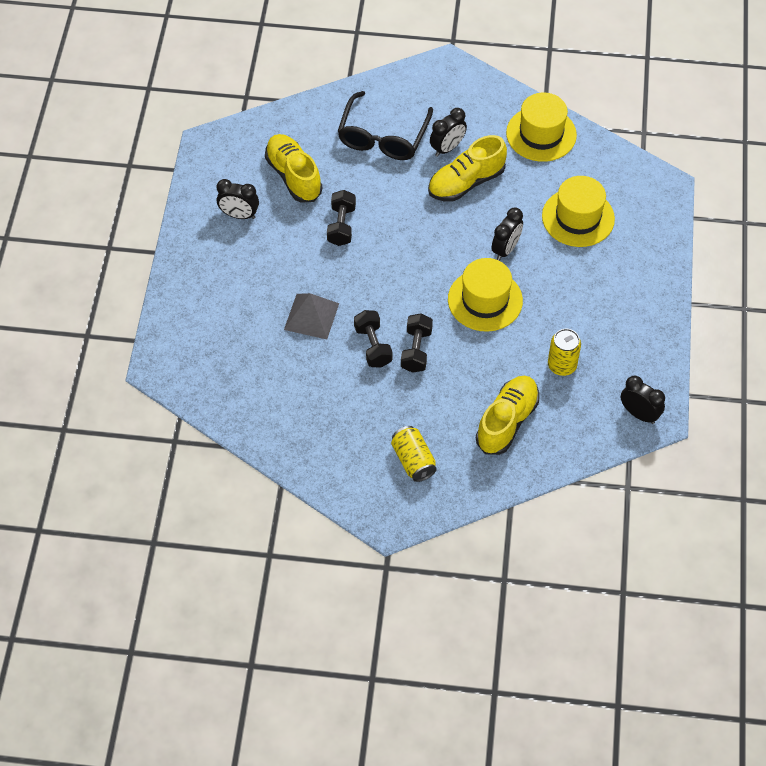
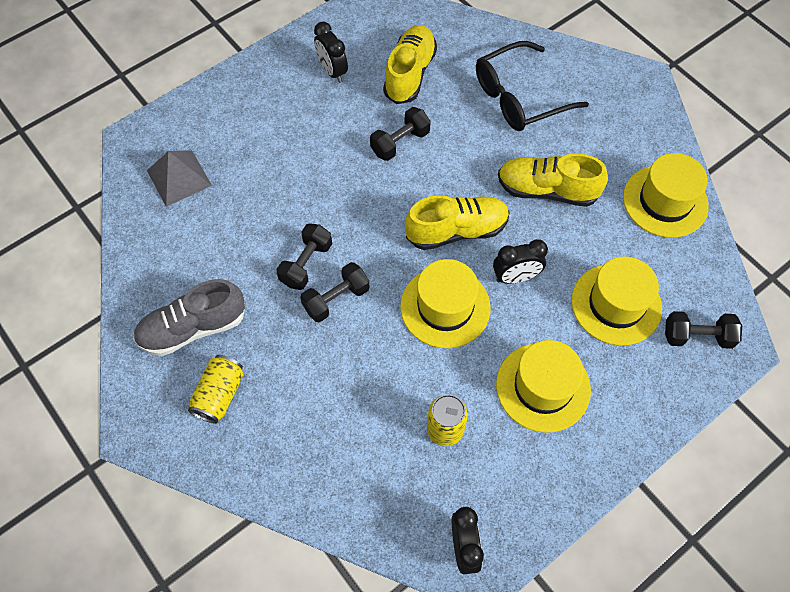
camera: 45 degrees right, 5 degrees up
(311, 316) = (289, 196): grey pyramid -> grey pyramid (179, 177)
(350, 440) = (193, 328): none -> grey shoe
(447, 148) = (564, 148): black clock -> none
(507, 422) = (336, 436): yellow shoe -> yellow shoe (456, 230)
(588, 297) = (543, 387): none -> yellow hat
(639, 199) = (697, 336): none -> black dumbbell

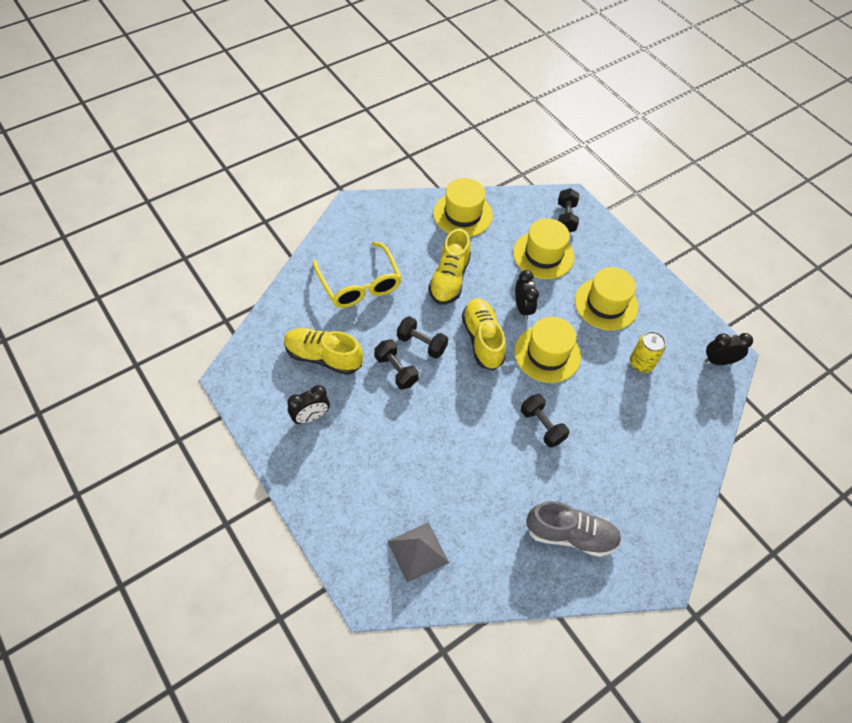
camera: 90 degrees left, 5 degrees down
(193, 328) = (570, 535): grey shoe -> grey shoe turned 60 degrees counterclockwise
(219, 394) = (627, 513): yellow can -> none
(306, 264) = (510, 446): black dumbbell -> black dumbbell (421, 344)
(519, 97) = (359, 284): black glasses -> yellow glasses

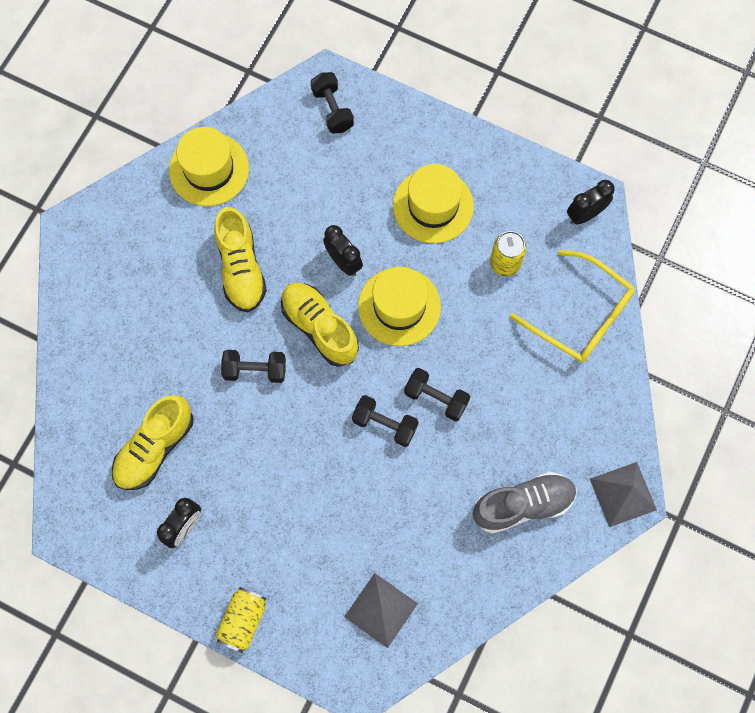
camera: 25 degrees left, 15 degrees up
(312, 502) = (243, 620): none -> yellow can
(323, 357) = (155, 448): yellow shoe -> yellow shoe turned 45 degrees counterclockwise
(359, 284) = (141, 332): yellow glasses -> yellow glasses (580, 315)
(396, 370) = (245, 419): black dumbbell -> black dumbbell (385, 424)
(543, 255) = (331, 176): yellow hat -> none
(657, 570) = (623, 494): none -> grey pyramid

